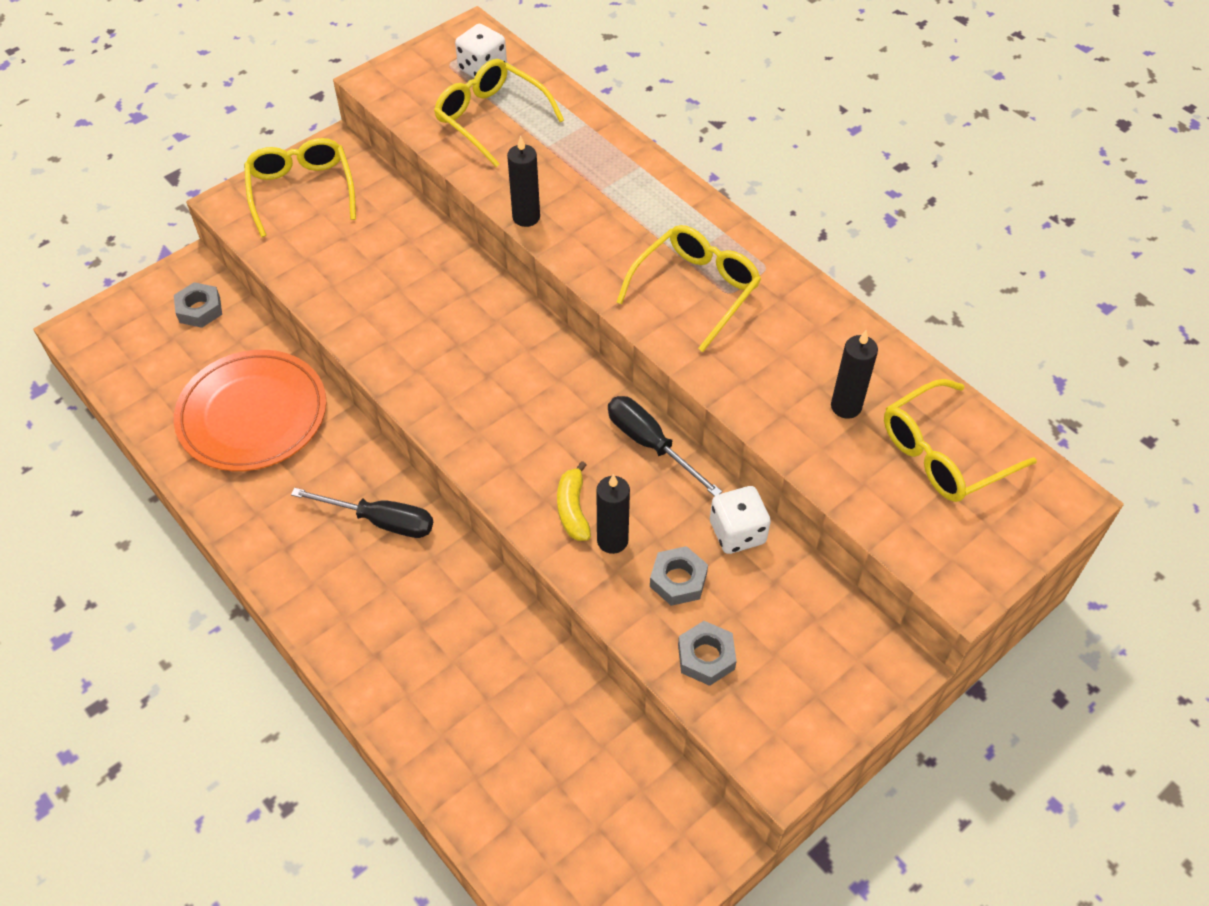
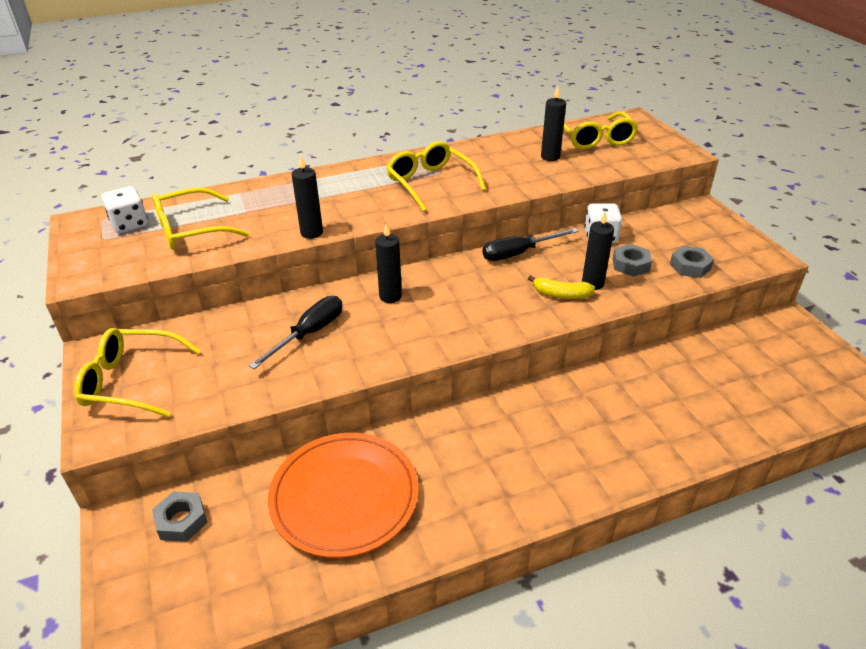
camera: 70 degrees left, 15 degrees down
(381, 521) = (501, 427): black screwdriver -> black screwdriver (309, 333)
(504, 339) = (390, 296): none -> black candle

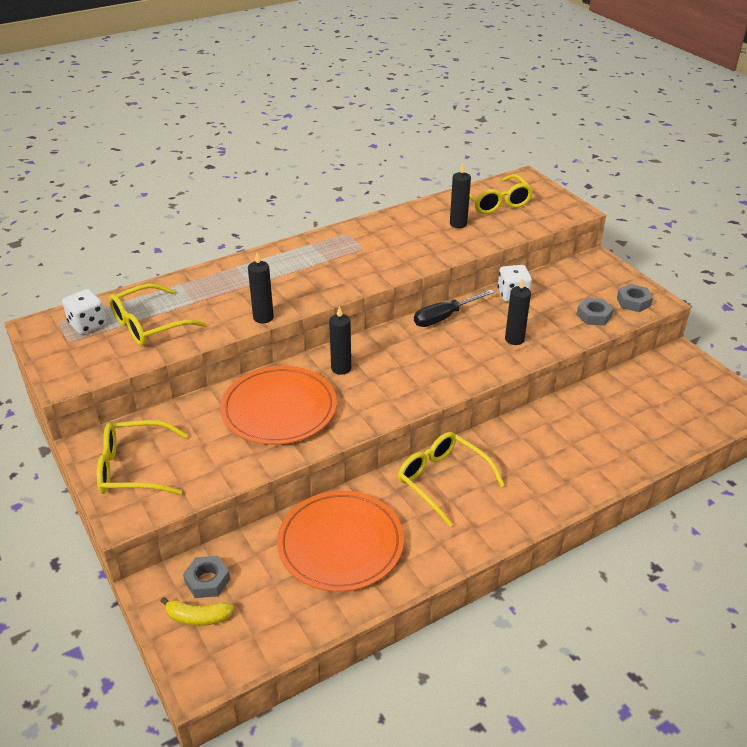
camera: 10 degrees left, 0 degrees up
(309, 333) = (279, 409): black screwdriver -> orange plate
(430, 183) = (356, 259): yellow glasses -> yellow glasses (442, 480)
(561, 295) = (489, 352): yellow banana -> yellow banana (198, 617)
(630, 265) = (543, 319): grey nut -> grey nut (633, 302)

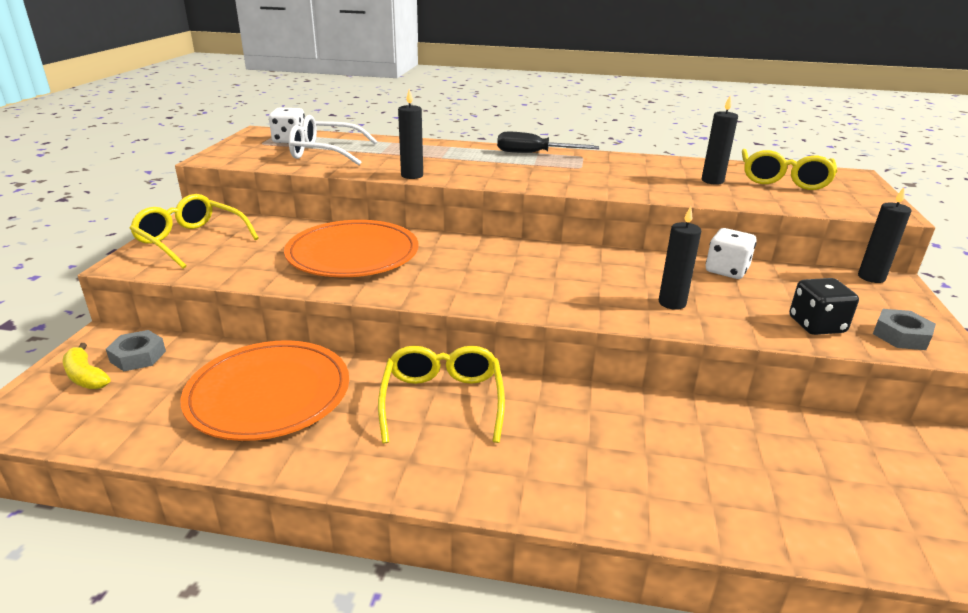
camera: 40 degrees right, 10 degrees down
(149, 325) = (325, 152): yellow glasses -> white glasses
(341, 368) = (452, 252): black candle -> black candle (871, 277)
(444, 317) = (616, 258): black screwdriver -> black screwdriver (534, 153)
(594, 316) = (816, 325): grey nut -> black dice

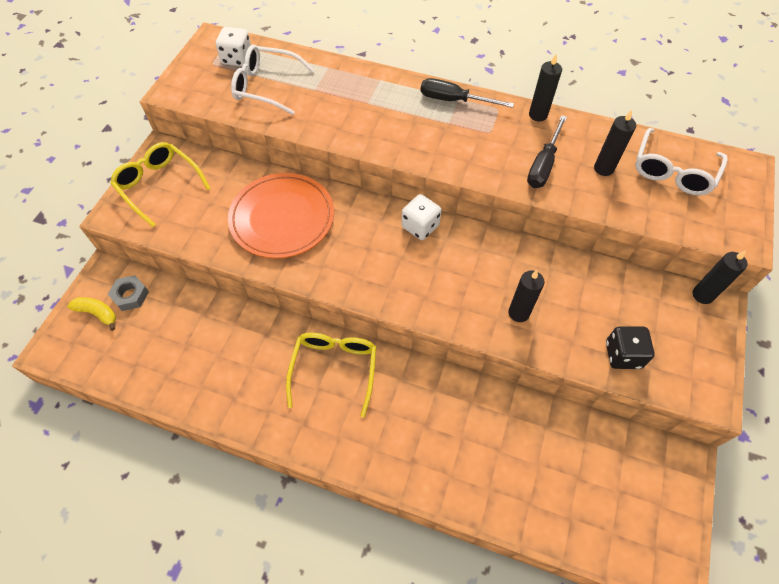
camera: 10 degrees right, 30 degrees up
(85, 376) = (98, 313): yellow banana -> yellow banana turned 150 degrees clockwise
(269, 394) = (218, 347): orange plate -> none
(412, 175) = (335, 138): black candle -> black candle (538, 115)
(648, 181) = (543, 165): none -> black screwdriver
(726, 270) = (581, 272): white dice -> white dice (420, 226)
(783, 179) = (673, 171): yellow glasses -> white glasses
(901, 336) = (684, 376): grey nut -> none

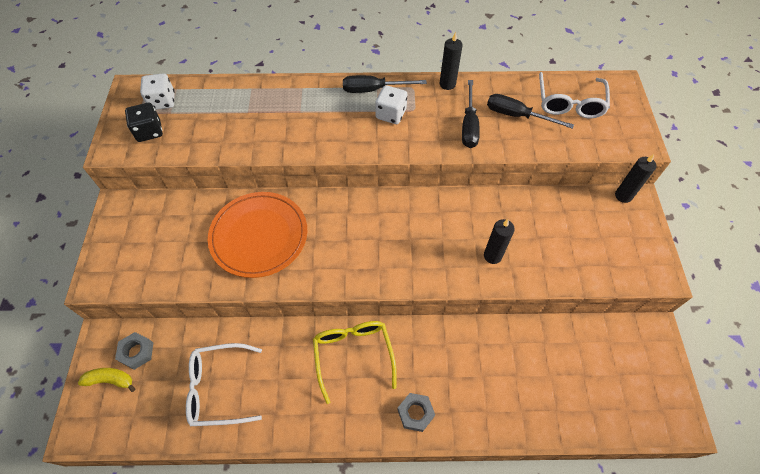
camera: 20 degrees left, 0 degrees up
(159, 185) = (129, 241): yellow glasses -> none
(266, 86) = (201, 120): white glasses -> white glasses (219, 388)
(374, 450) = (415, 413): none -> grey nut
(420, 226) = (383, 207): white dice -> white dice (391, 114)
(603, 168) = (517, 115): black candle -> black screwdriver
(623, 355) = (585, 264): black dice -> black dice (149, 131)

